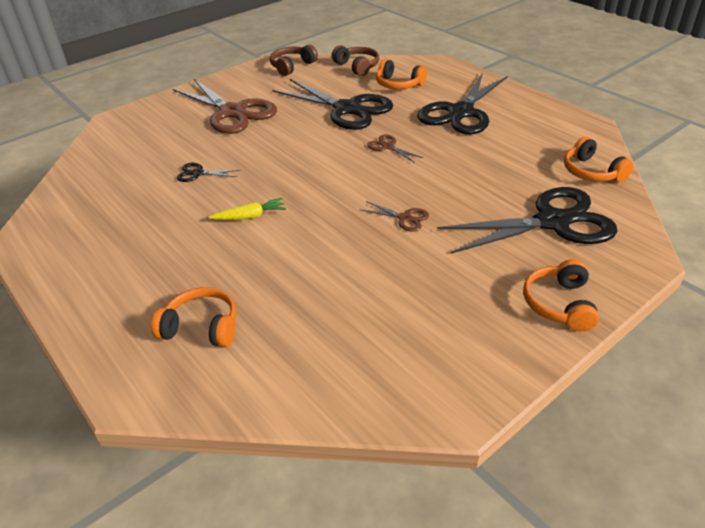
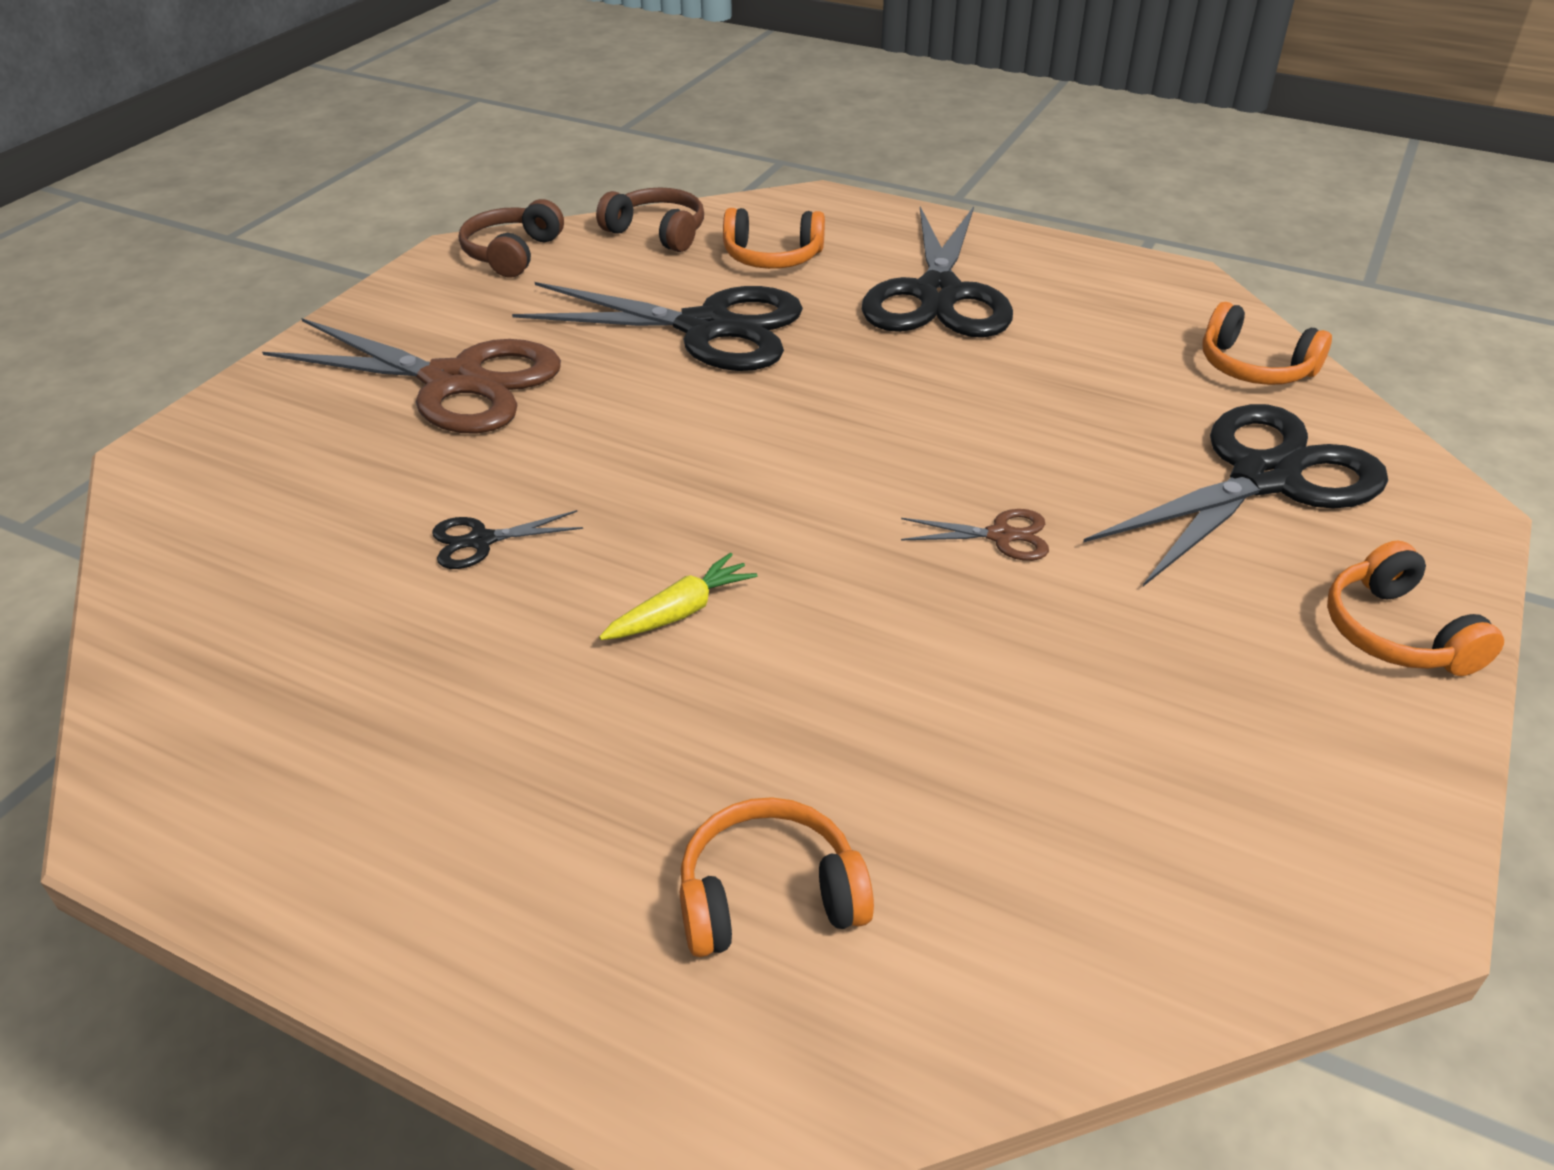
camera: 25 degrees left, 0 degrees up
(387, 146) = (852, 393): brown scissors -> none

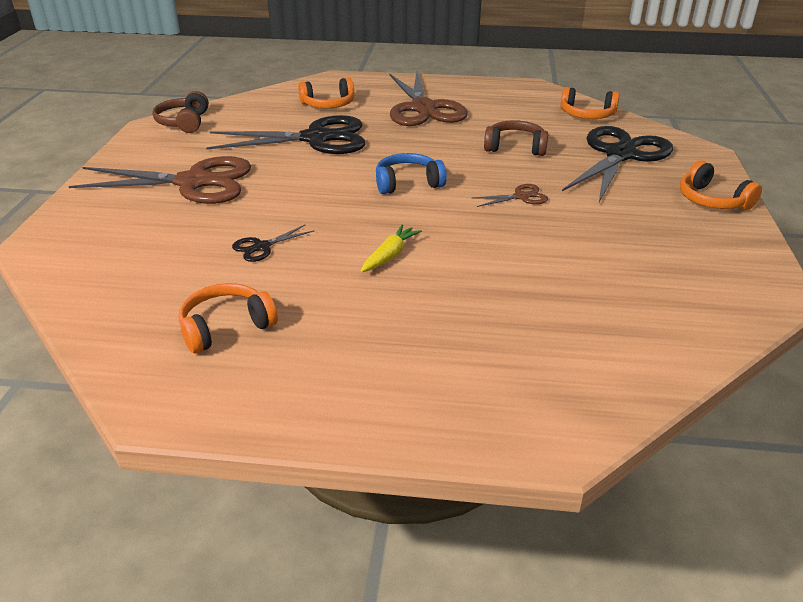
camera: 20 degrees left, 5 degrees down
(657, 233) = (259, 103): brown headphones -> brown headphones (515, 147)
(769, 896) = (516, 356): orange headphones -> orange headphones (226, 327)
(807, 459) = (408, 183): none -> blue headphones
(938, 295) = (423, 108): black scissors -> brown scissors

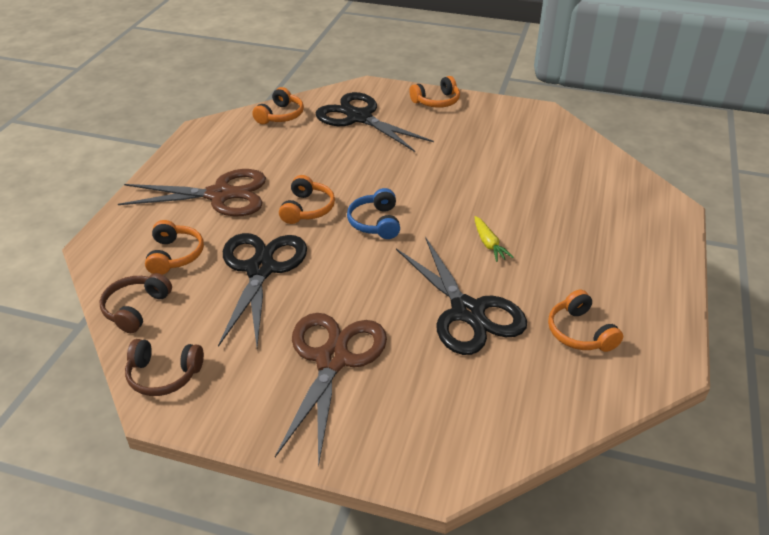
camera: 80 degrees left, 5 degrees up
(262, 247) = (467, 312): black scissors -> black scissors, size x2.41
(390, 255) = (489, 244): yellow carrot -> yellow carrot turned 150 degrees counterclockwise
(418, 147) = (307, 209): none -> orange headphones
(515, 147) = (328, 160): brown headphones -> brown headphones (136, 309)
(521, 197) = (413, 172): brown scissors -> none

